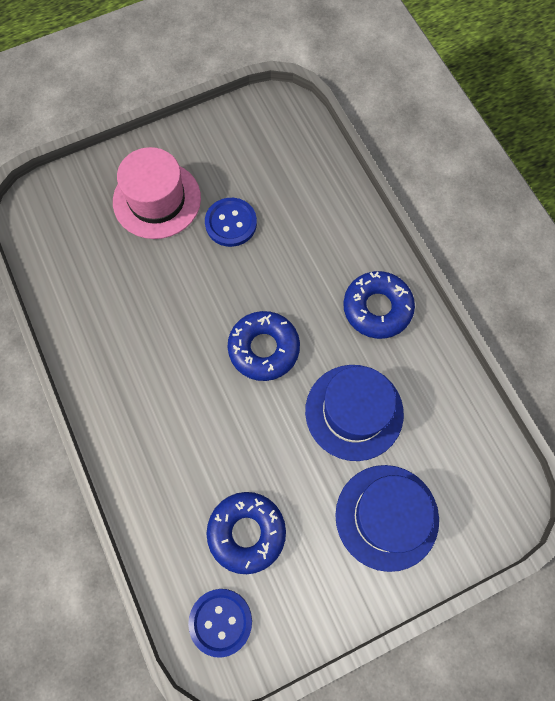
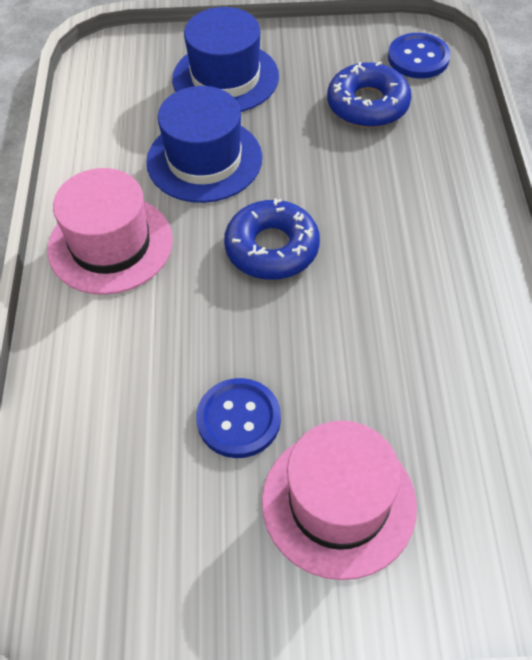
camera: 155 degrees left, 15 degrees down
(377, 308) = (110, 244): blue donut -> pink hat

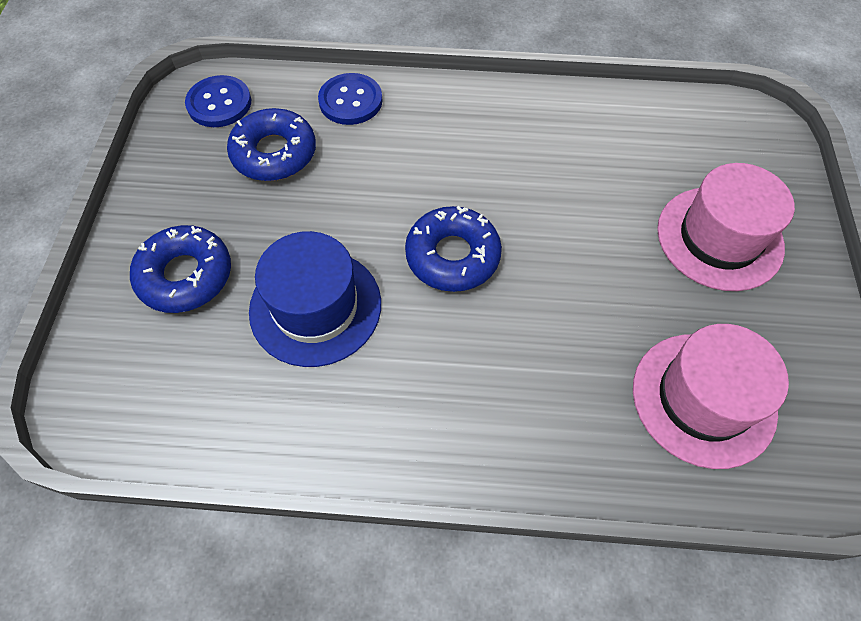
camera: 85 degrees left, 5 degrees up
(110, 244) = (425, 410): pink hat -> pink hat (703, 399)
(225, 77) = (185, 275): blue hat -> blue donut
(238, 419) = (646, 301): blue button -> blue button (350, 101)

